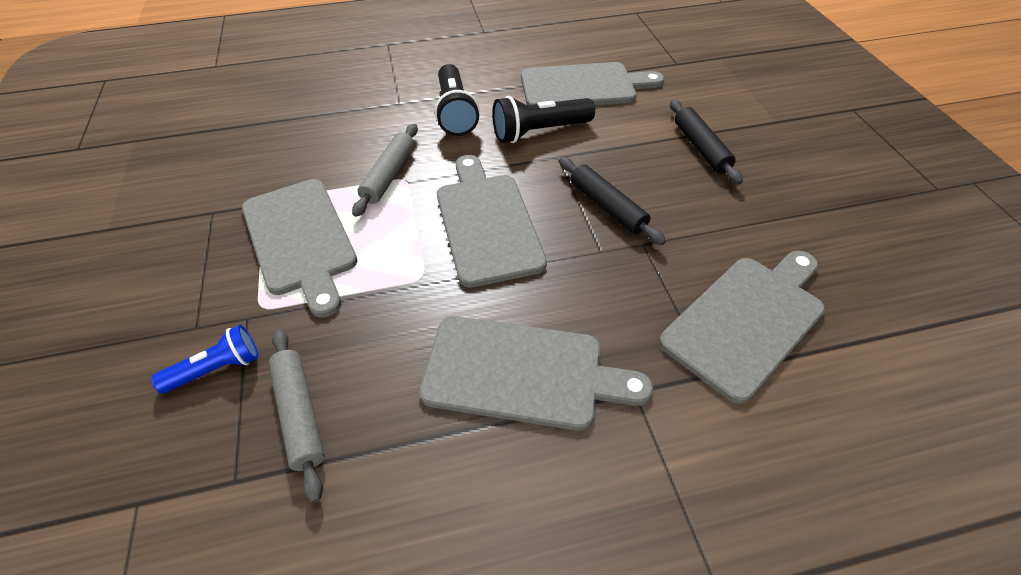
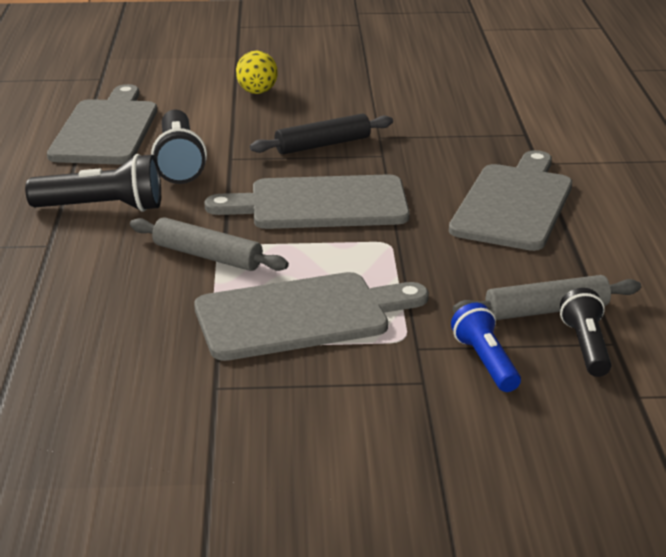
camera: 80 degrees left, 20 degrees down
(230, 453) = (586, 346): none -> black flashlight
(701, 148) = (257, 92): black rolling pin -> yellow egg
(747, 321) = (477, 113): grey cutting board -> none

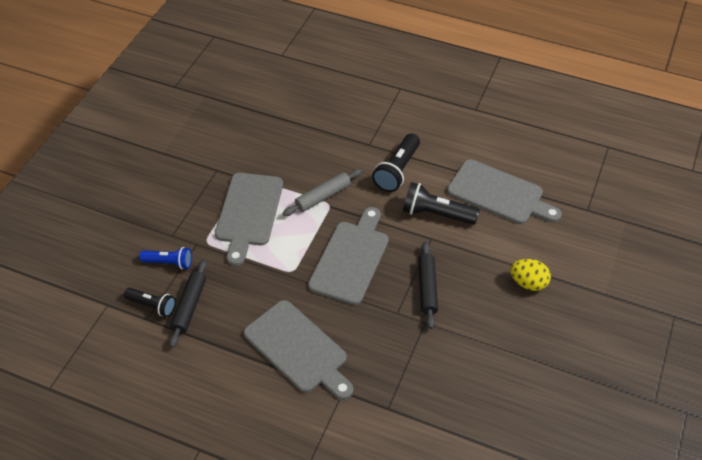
camera: 115 degrees right, 20 degrees up
(546, 310) = (189, 306): grey rolling pin -> black rolling pin

